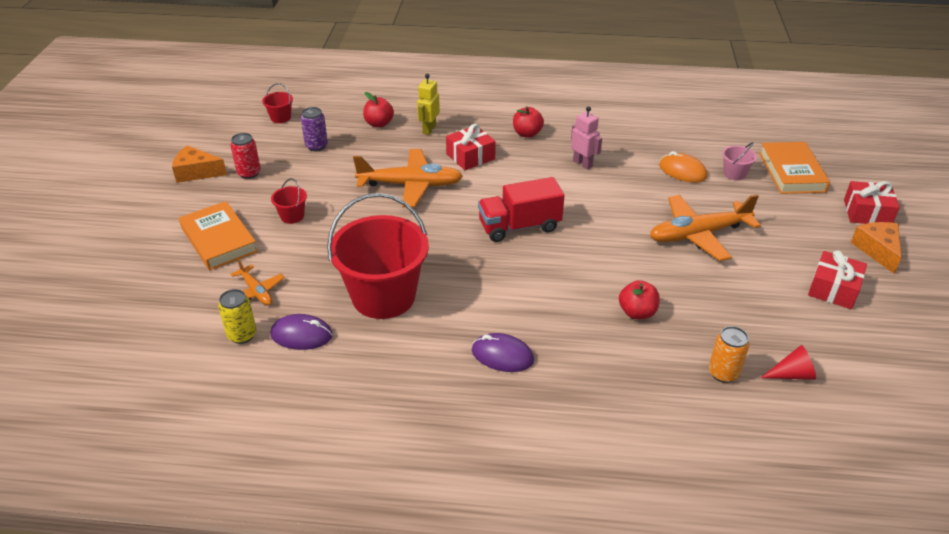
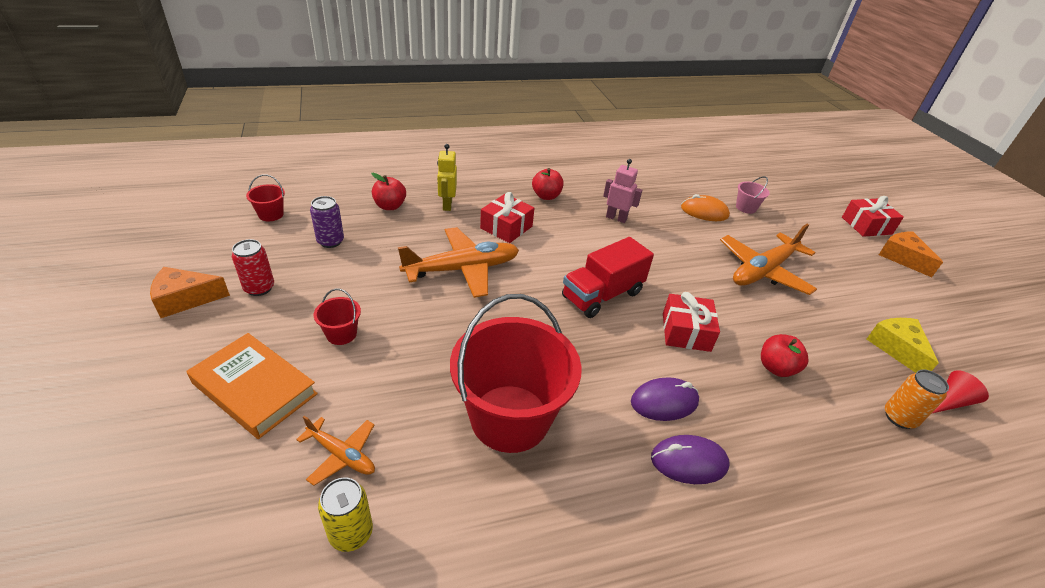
camera: 25 degrees left, 0 degrees up
(301, 335) = (436, 507): purple mouse -> purple mouse (664, 402)
(779, 324) = (897, 349): none -> yellow cheese
(791, 172) = (786, 199): orange book -> none
(833, 289) = (904, 302): red gift -> red gift (686, 332)

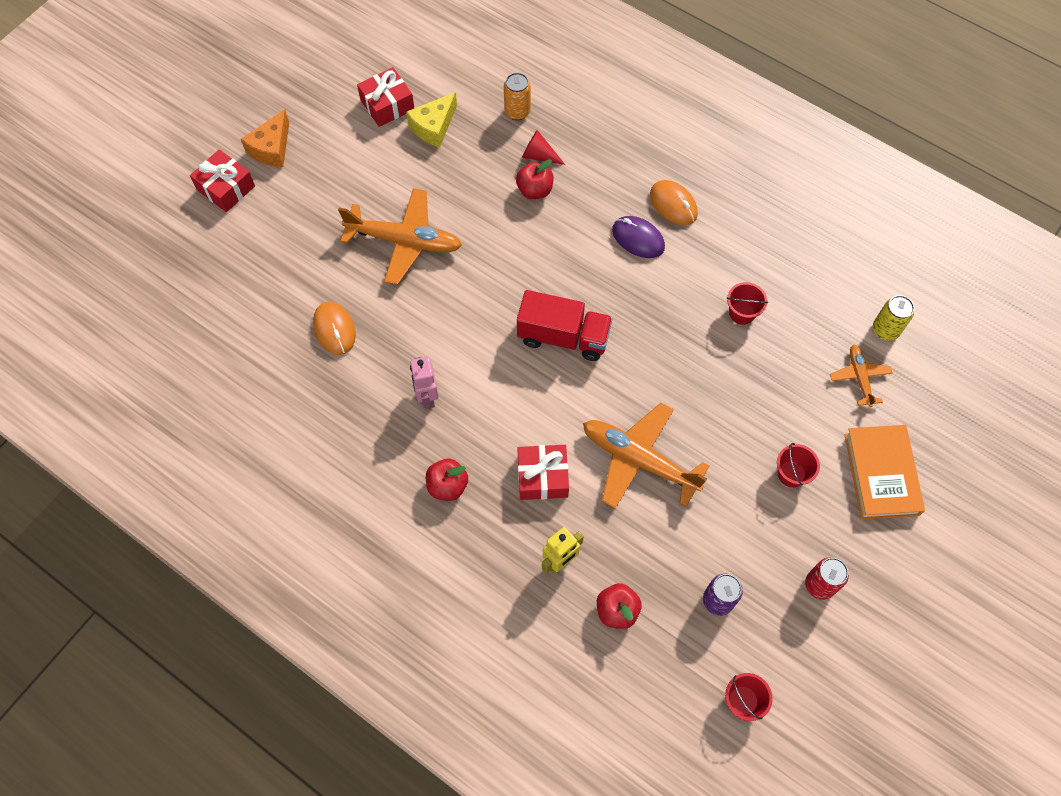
camera: 125 degrees left, 25 degrees up
(185, 299) = (885, 622): orange cheese -> none
(510, 418) = (742, 313): red bucket -> red bucket, size x0.41
(686, 332) = (550, 259): red gift -> red gift (387, 105)
(689, 462) = (673, 204): purple mouse -> orange mouse
(746, 208) = (287, 298): pink bucket -> none
(950, 401) = (469, 88): red cone -> red cone (539, 155)

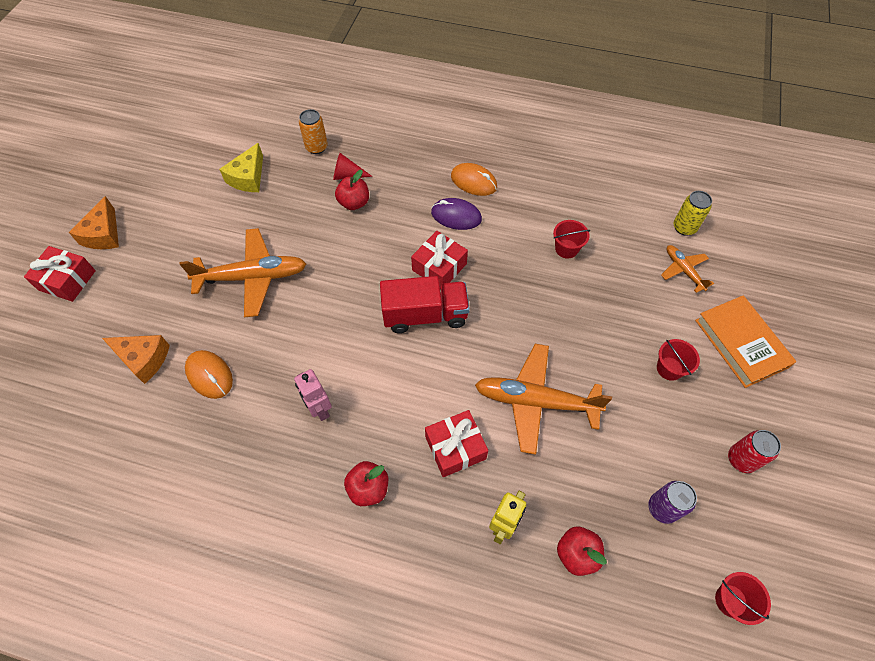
camera: 20 degrees left, 5 degrees down
(278, 293) = (143, 359): none -> orange cheese
(387, 105) = (201, 171): red gift -> red gift (439, 267)

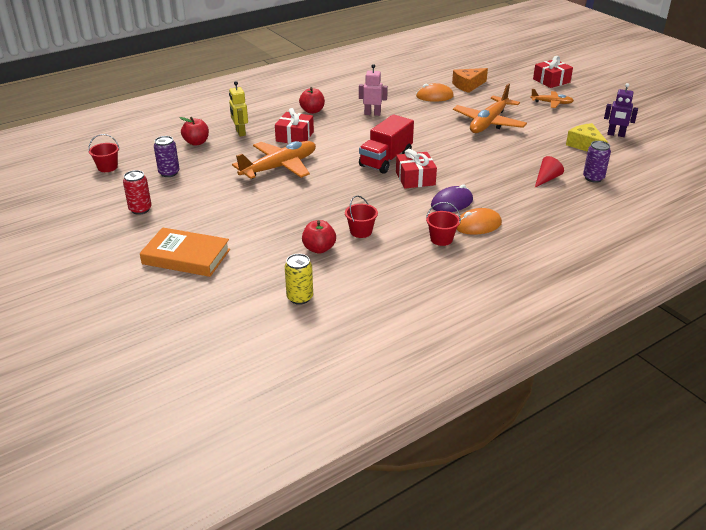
camera: 130 degrees right, 25 degrees down
(103, 234) = (579, 95): orange cheese -> none
(202, 166) = (616, 135): none -> purple robot
(316, 147) = (593, 178): orange can -> purple can
(354, 203) = (514, 171): red apple -> red apple (319, 249)
(669, 368) = (221, 219): red bucket -> red bucket (441, 239)
(683, 270) = (268, 270): orange plane -> orange plane (551, 103)

